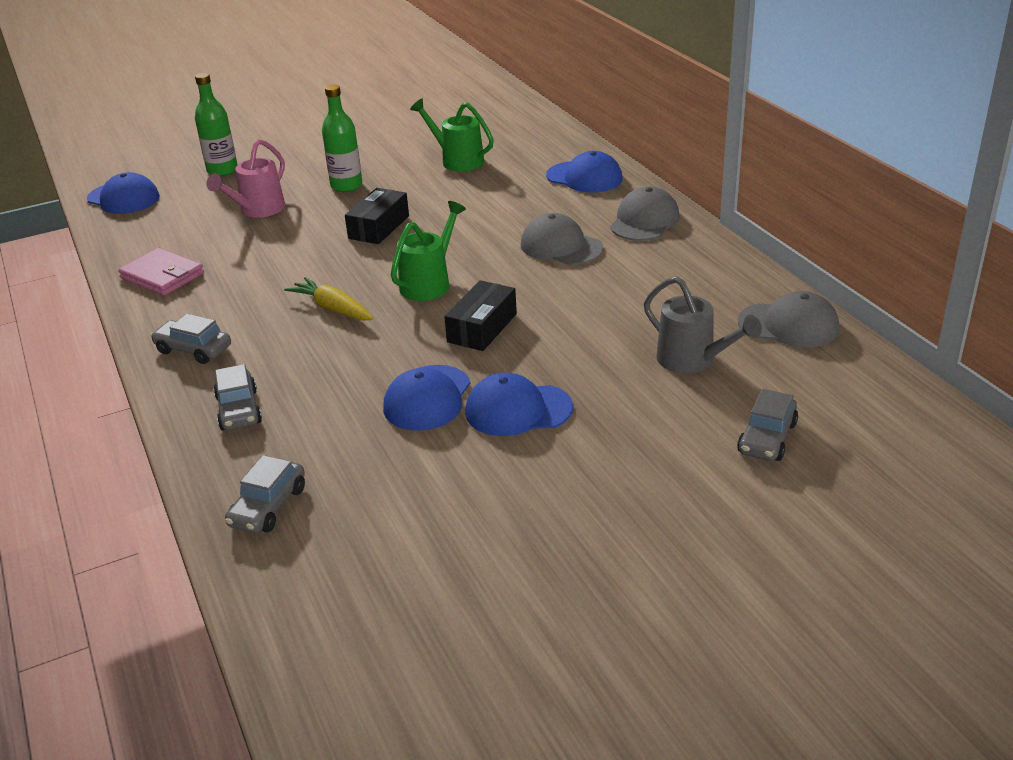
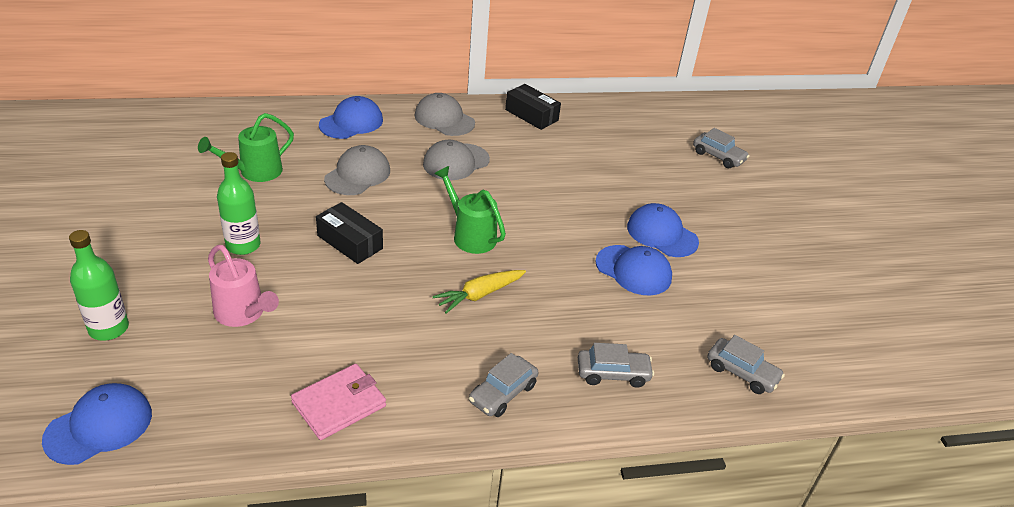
camera: 80 degrees left, 5 degrees up
(482, 328) = (552, 225): black box -> black box (531, 115)
(518, 410) = (662, 234): blue cap -> blue cap turned 120 degrees clockwise
(693, 361) = (633, 155): grey watering can -> none
(788, 325) = (609, 113): grey cap -> grey cap (357, 175)

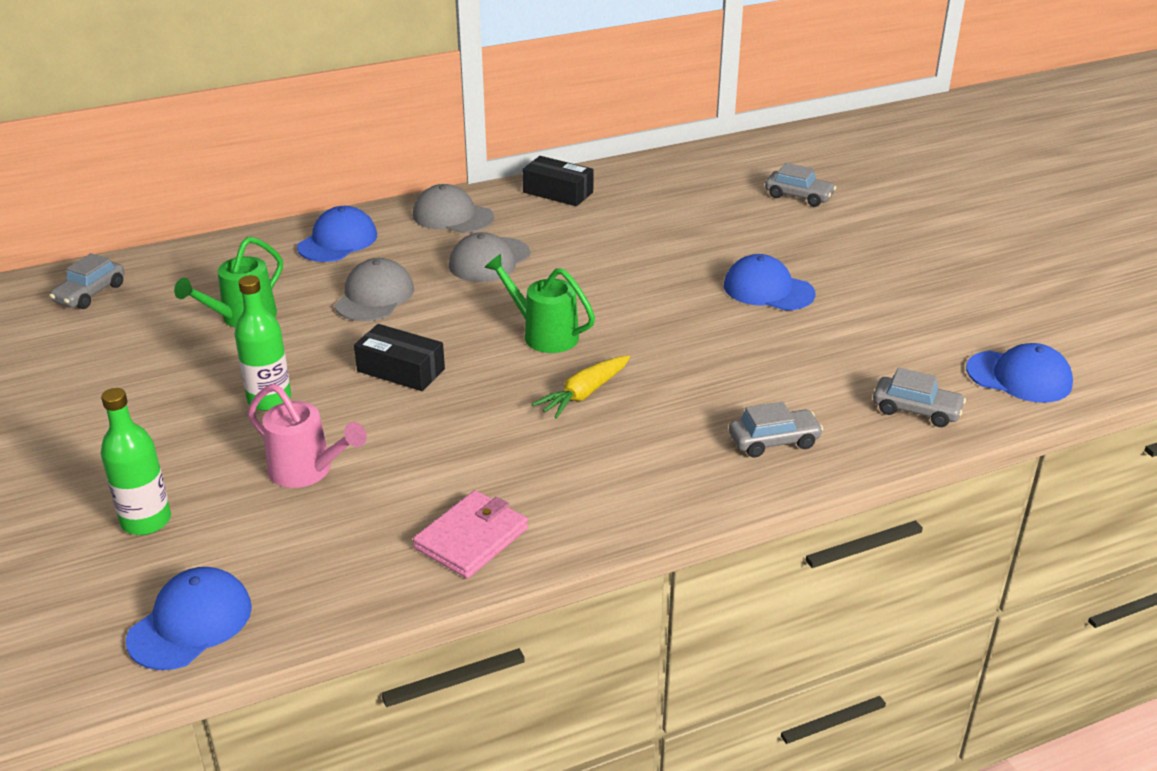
camera: 10 degrees left, 5 degrees down
(503, 393) = (657, 487): grey car -> grey car (90, 293)
(633, 270) = (752, 333): blue cap -> blue cap (1019, 377)

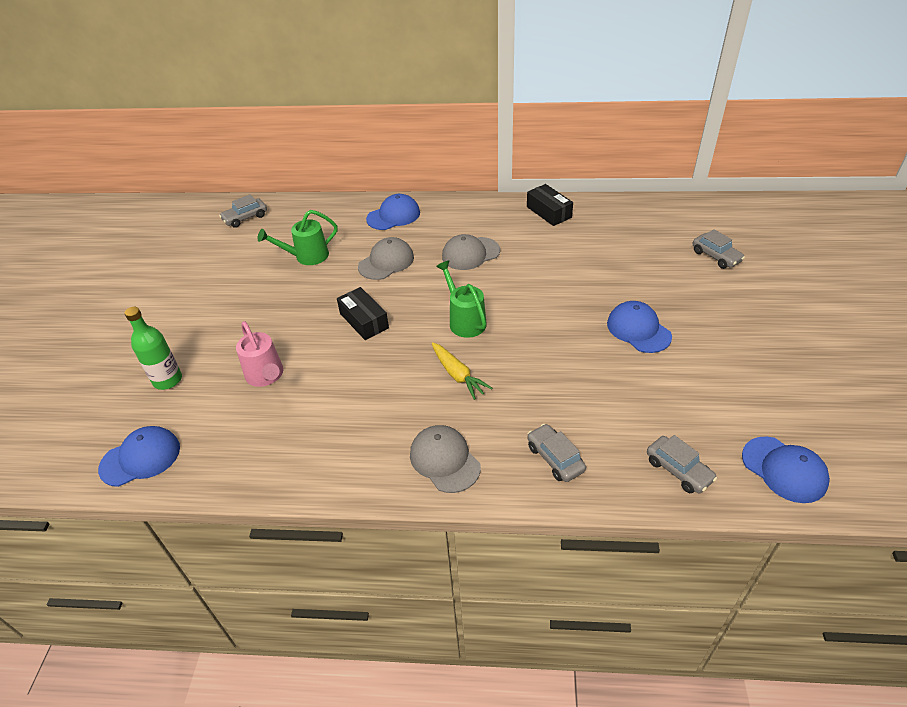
camera: 30 degrees right, 10 degrees up
(269, 400) = (281, 318): green bottle -> none
(453, 216) = (471, 214): grey cap -> grey cap (444, 460)
(472, 538) = (318, 460): pink wallet -> none
(584, 394) = (457, 375): yellow carrot -> yellow carrot turned 105 degrees counterclockwise
(774, 441) = (555, 458): grey car -> grey car turned 135 degrees counterclockwise

